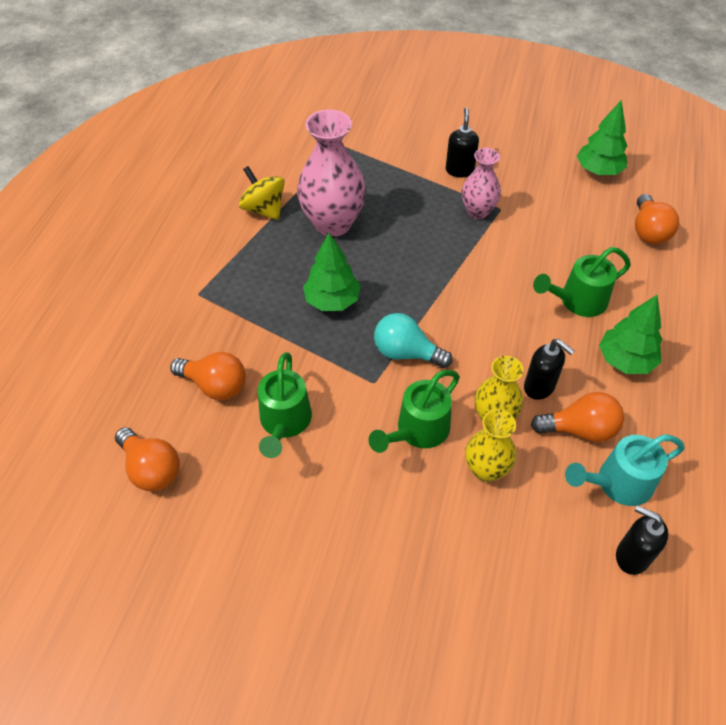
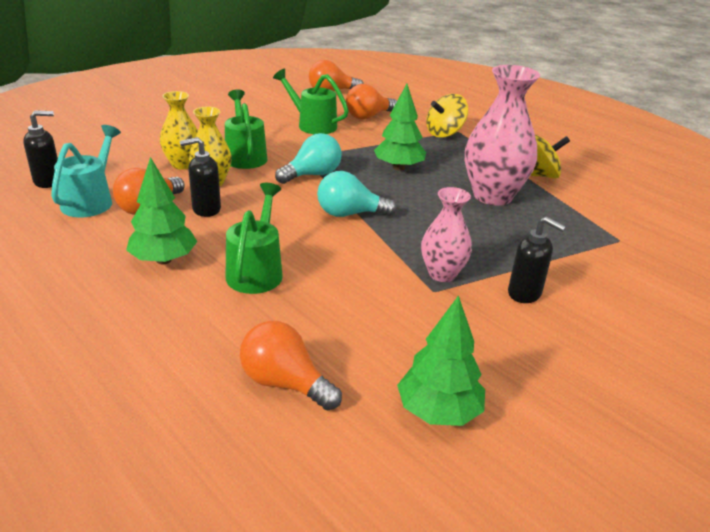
camera: 120 degrees right, 20 degrees down
(213, 301) = (444, 133): none -> yellow spinning top
(449, 292) = (349, 214): none -> turquoise light bulb

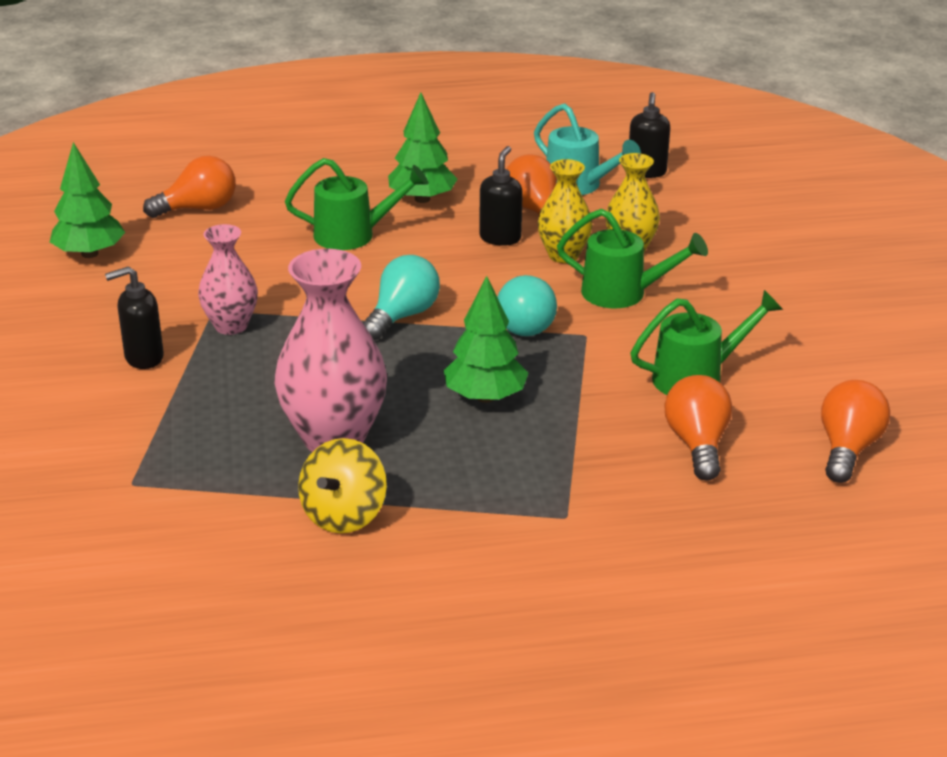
camera: 125 degrees right, 0 degrees up
(256, 271) = (354, 235): green watering can -> green watering can turned 45 degrees counterclockwise
(444, 133) = (568, 496): yellow spinning top -> none

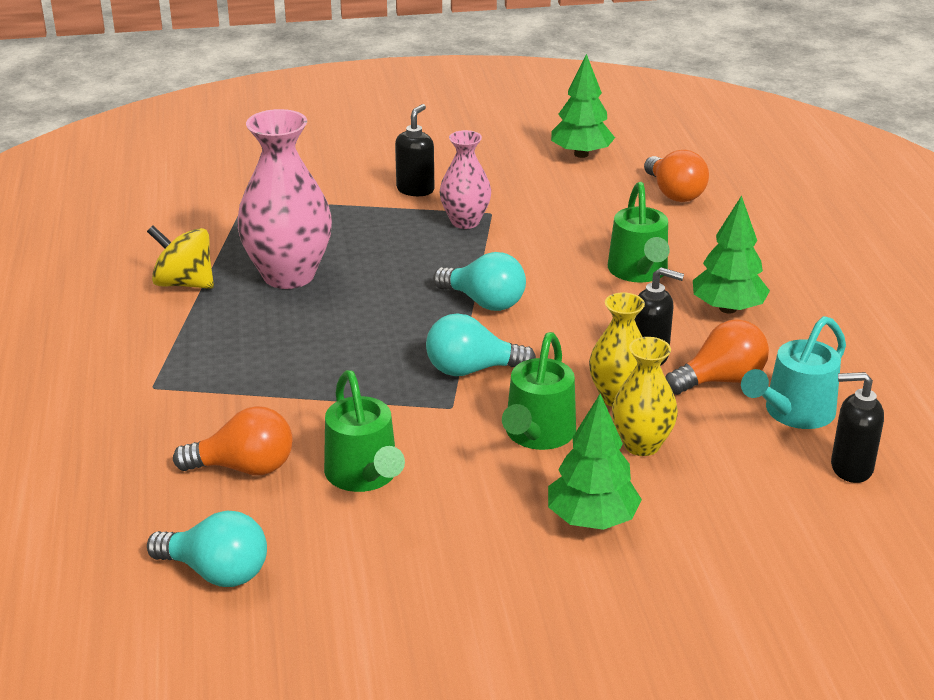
camera: 90 degrees right, 0 degrees up
(143, 358) = (415, 189): black soap dispenser -> black soap dispenser turned 45 degrees clockwise
(485, 397) = (342, 347): green tree -> green tree (592, 520)
(848, 449) = (216, 572): orange light bulb -> turquoise light bulb

